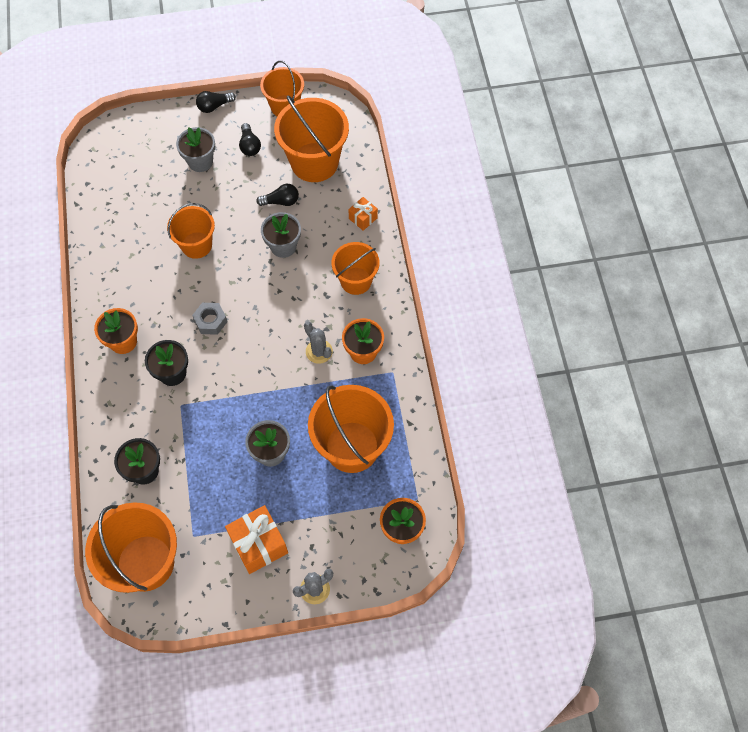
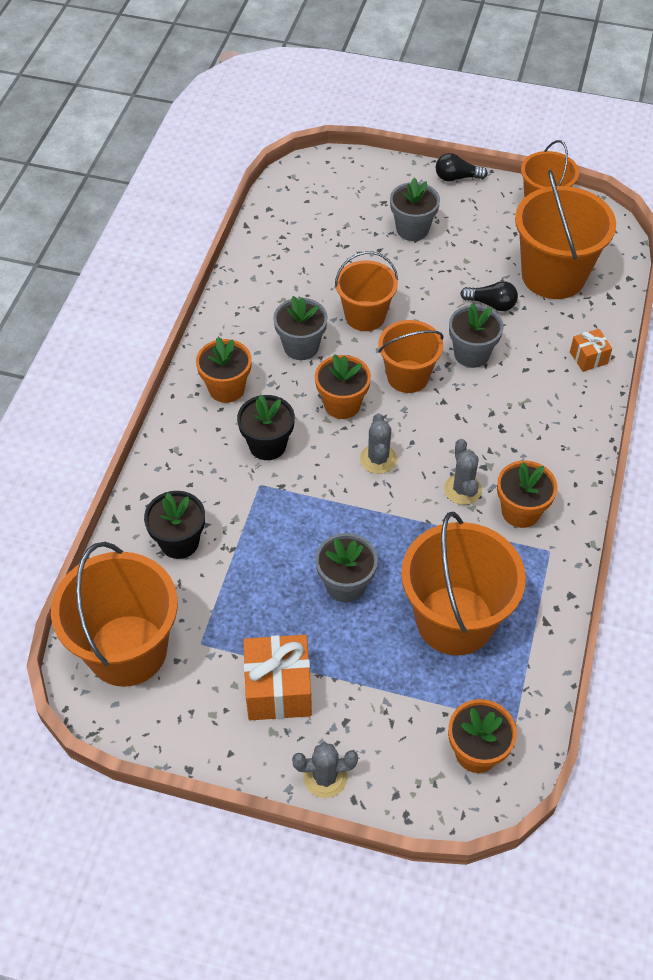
camera: 25 degrees right, 10 degrees down
(161, 287) = (301, 347): none -> grey flower pot
(210, 321) = (342, 404): grey nut -> orange flower pot
(249, 146) = (480, 232): black light bulb -> none
(253, 352) = (378, 459): none -> grey cactus
(356, 281) = (547, 425): orange bucket -> orange bucket (408, 376)

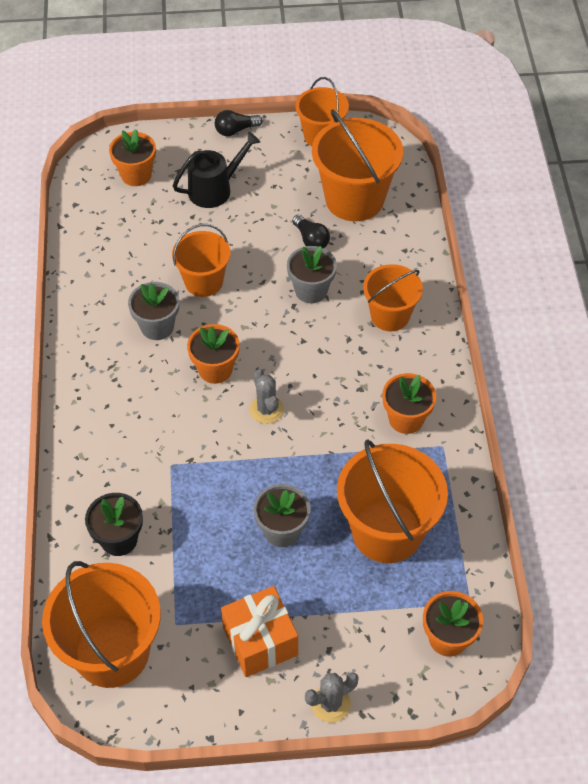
camera: 20 degrees left, 0 degrees up
(226, 388) = (104, 385): orange flower pot -> orange flower pot (136, 175)
(267, 445) = (163, 426): black flower pot -> none
(408, 376) = (263, 327): orange bucket -> orange bucket (390, 316)
(412, 229) = (214, 189): grey flower pot -> black watering can
(462, 489) = (350, 415): grey cactus -> none
(491, 304) = (311, 240): black light bulb -> black light bulb turned 60 degrees clockwise
(588, 358) = (412, 265): orange gift -> none

